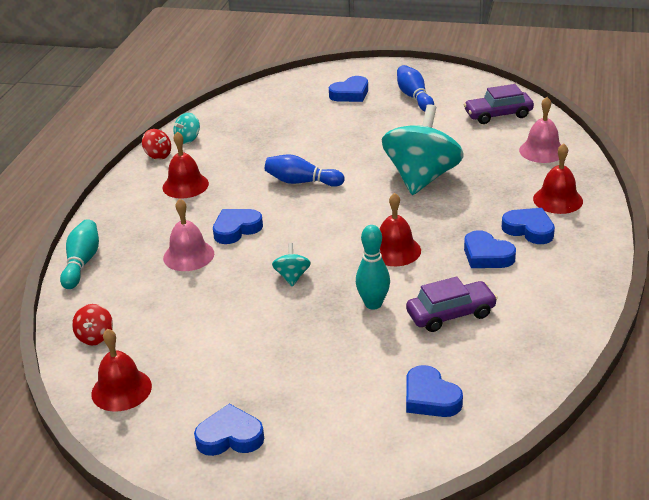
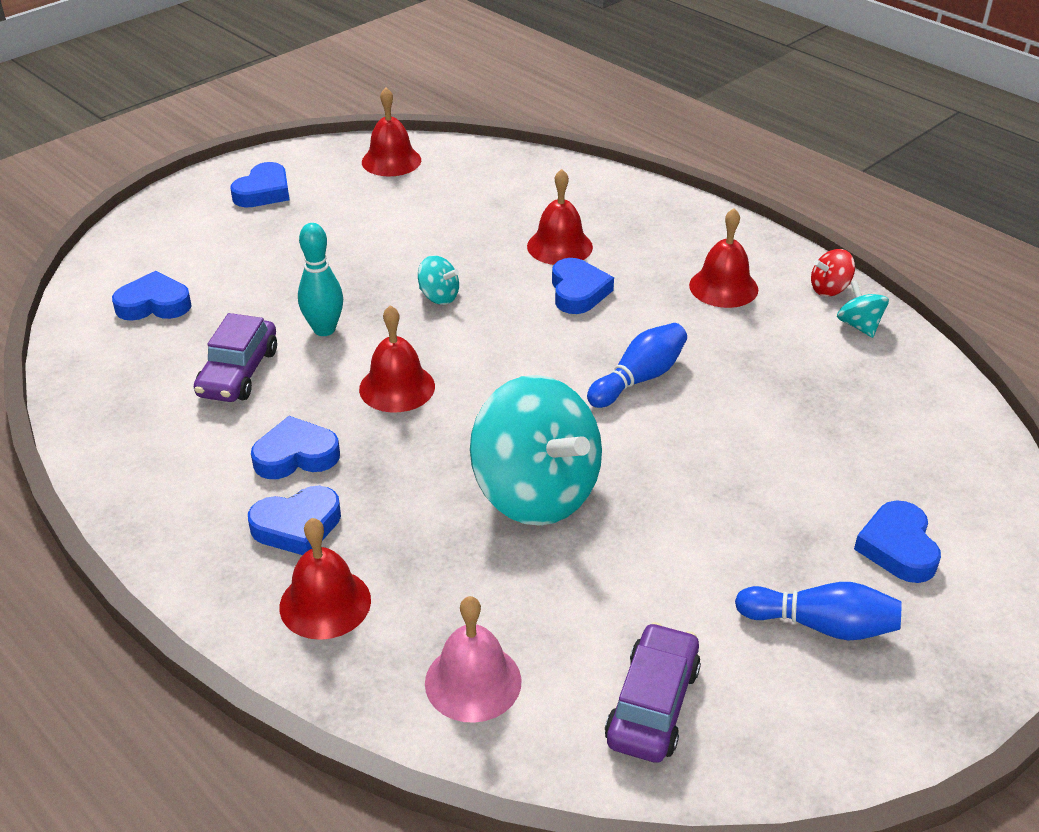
camera: 120 degrees right, 5 degrees up
(82, 263) = (619, 184): turquoise bowling pin -> none
(95, 337) = (482, 165): red spinning top -> none
(188, 255) = (559, 246): pink bell -> red bell

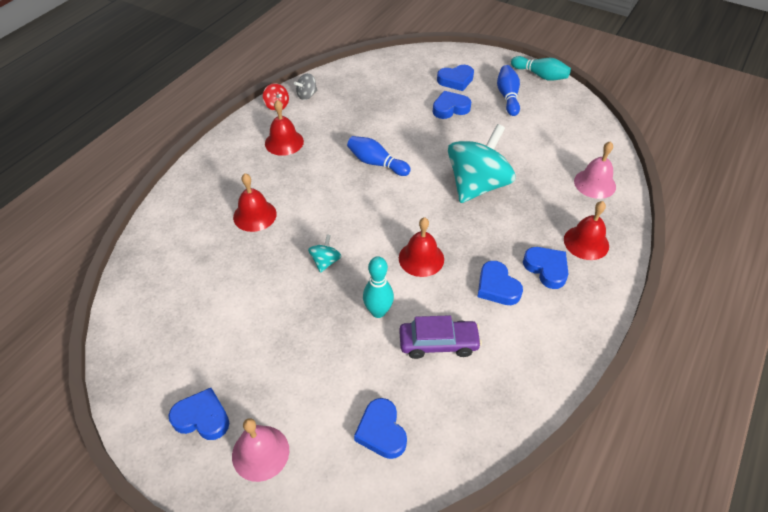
camera: 105 degrees left, 10 degrees up
(195, 223) = (260, 453): none -> pink bell
(391, 161) = (143, 339): red bell -> none
(578, 292) = (303, 198): blue heart -> blue heart (450, 108)
(652, 704) = (572, 134): purple car -> none
(859, 325) = (307, 95): turquoise spinning top -> grey spinning top
(912, 725) = (540, 75): none -> turquoise bowling pin

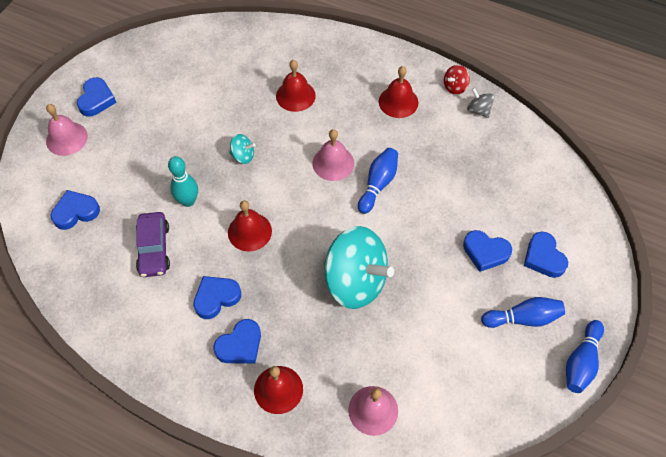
camera: 85 degrees right, 10 degrees up
(347, 192) = (333, 163): none -> pink bell
(450, 108) = (485, 252): blue heart -> blue heart turned 135 degrees clockwise
(540, 75) = (581, 362): turquoise bowling pin -> blue bowling pin

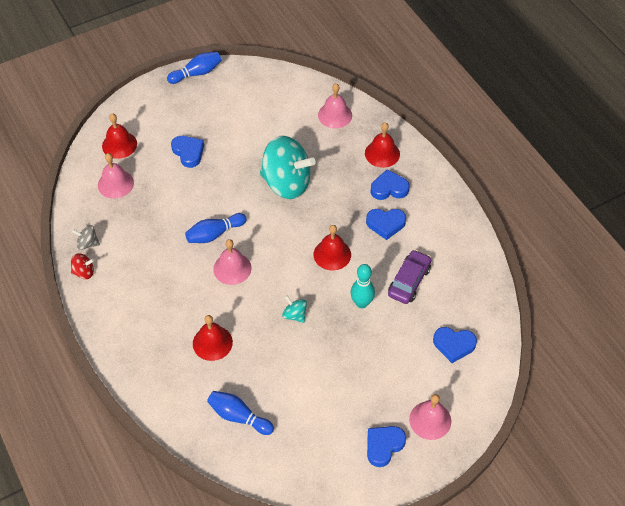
camera: 145 degrees left, 5 degrees down
(355, 281) = (286, 183): turquoise spinning top -> turquoise spinning top turned 135 degrees clockwise
(398, 102) = (138, 287): red bell -> red bell (119, 145)
(478, 110) = (88, 243): grey spinning top -> grey spinning top turned 105 degrees clockwise
(517, 176) = (115, 184): none -> pink bell
(523, 318) = (205, 108): blue bowling pin -> blue bowling pin (239, 416)
(543, 257) = (156, 130): blue heart -> none

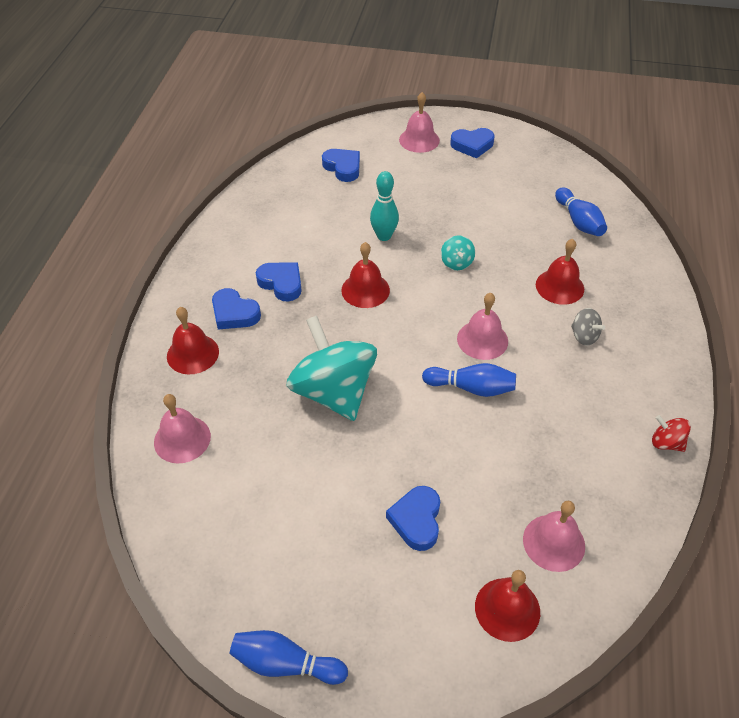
camera: 140 degrees left, 5 degrees down
(88, 243) = (642, 477): grey spinning top -> grey spinning top (584, 336)
(409, 281) = (321, 227): purple car -> none

